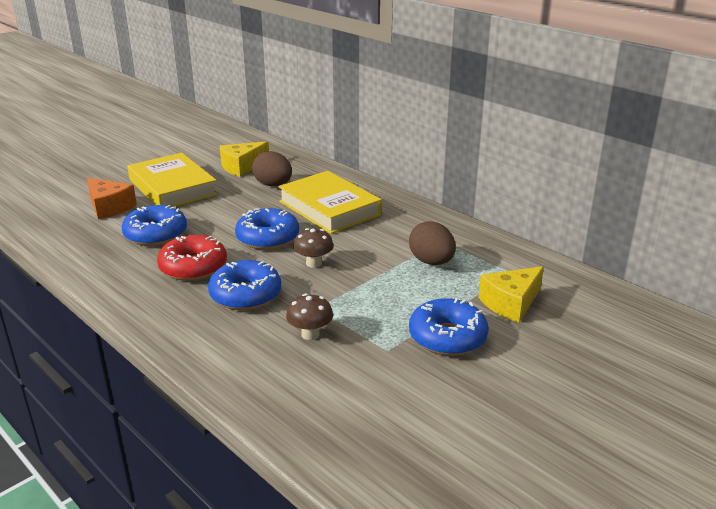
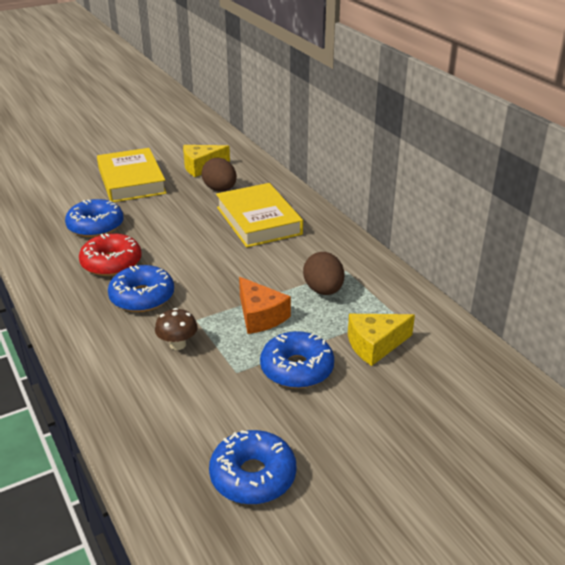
camera: 15 degrees right, 5 degrees up
(109, 207) = (70, 194): orange cheese -> orange cheese (260, 316)
(268, 238) = (188, 243): blue donut -> blue donut (253, 476)
(313, 263) = (216, 275): brown mushroom -> none

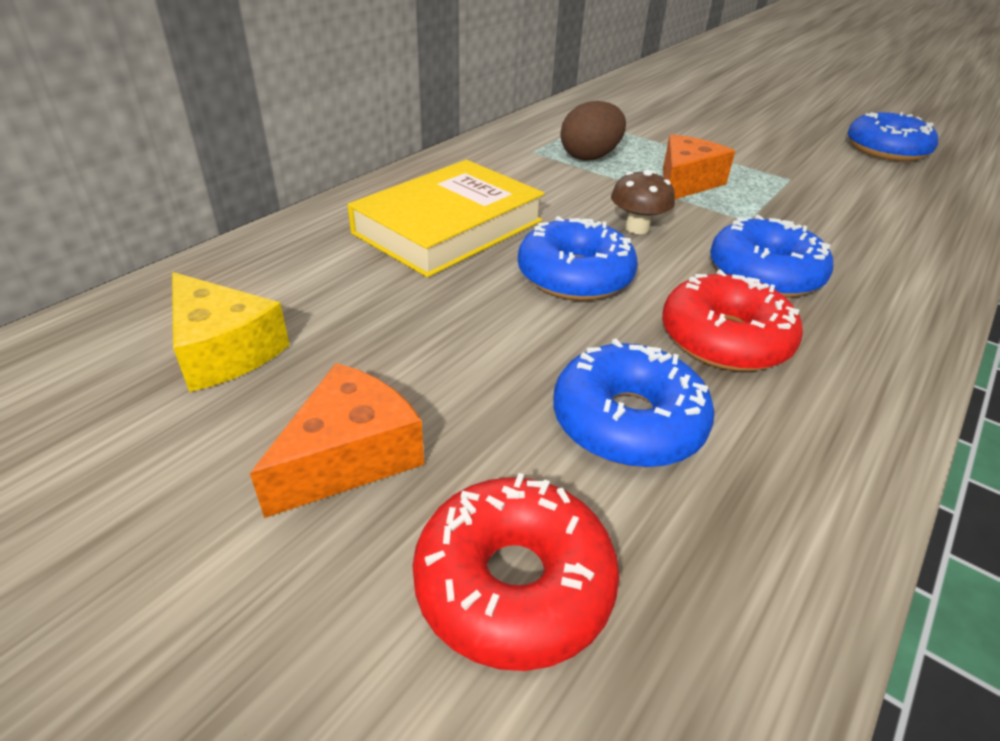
camera: 115 degrees left, 5 degrees up
(66, 194) = (514, 584): none -> red donut
(131, 181) = (350, 457): yellow book -> orange cheese
(177, 344) = (807, 220): brown mushroom -> brown mushroom (637, 228)
(220, 189) = (344, 293): brown egg -> none
(297, 369) = (739, 152): blue donut -> blue donut (574, 276)
(375, 345) = (653, 125): yellow cheese -> none

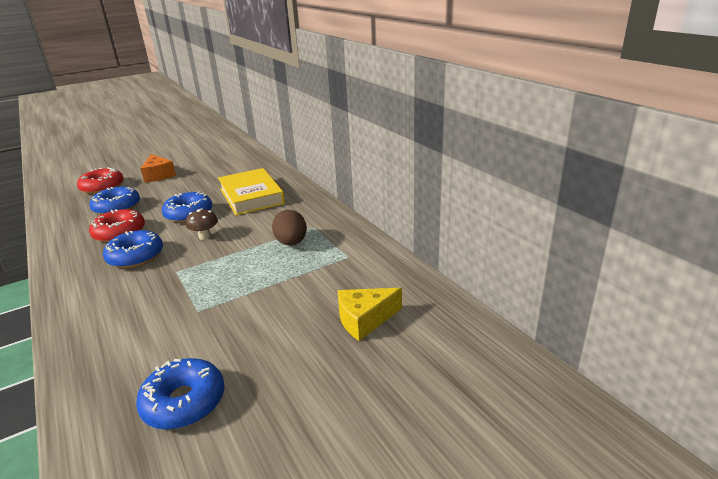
camera: 115 degrees right, 10 degrees down
(224, 350) = (217, 163): yellow cheese -> yellow cheese (365, 320)
(685, 183) = (232, 265): orange cheese -> none

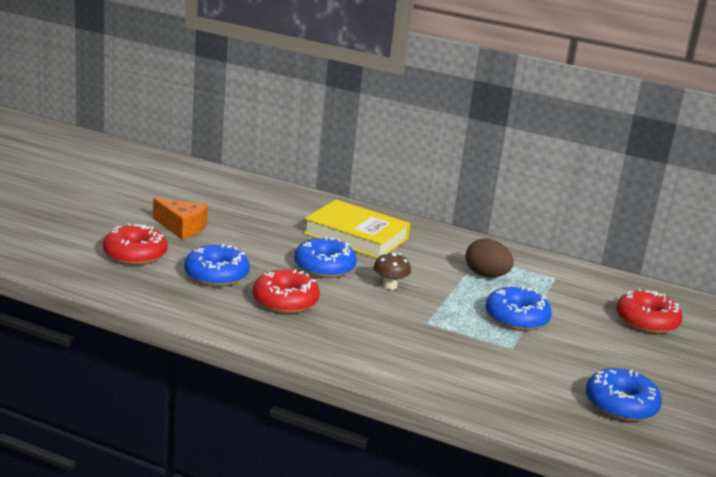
camera: 40 degrees left, 5 degrees down
(135, 257) = (357, 319): blue donut -> blue donut (516, 318)
(365, 320) = (646, 321): yellow cheese -> red donut

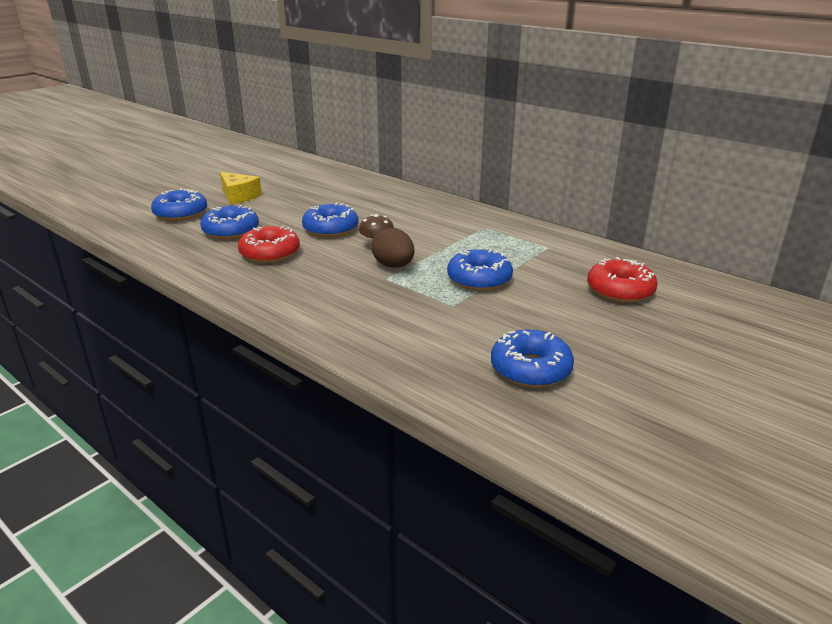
camera: 20 degrees right, 5 degrees up
(135, 254) = (181, 213): red donut -> blue donut
(182, 227) = (238, 196): orange cheese -> yellow cheese
(356, 236) = (382, 207): yellow book -> none
(486, 275) = (478, 242): brown egg -> brown egg (393, 266)

